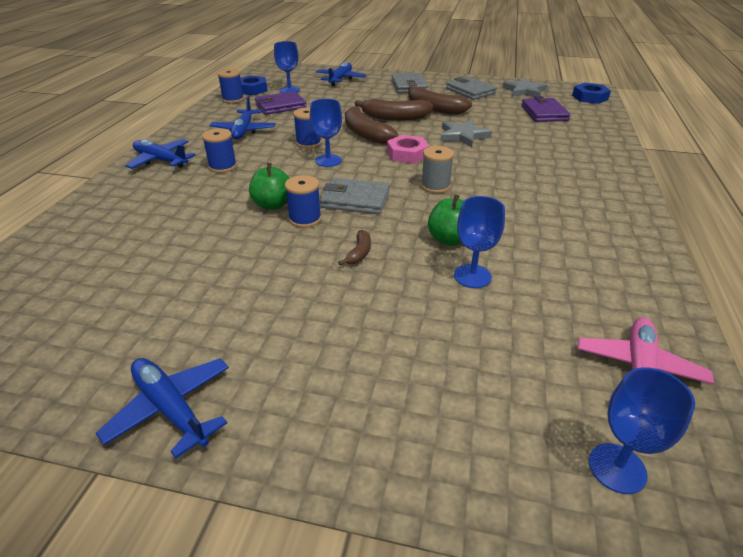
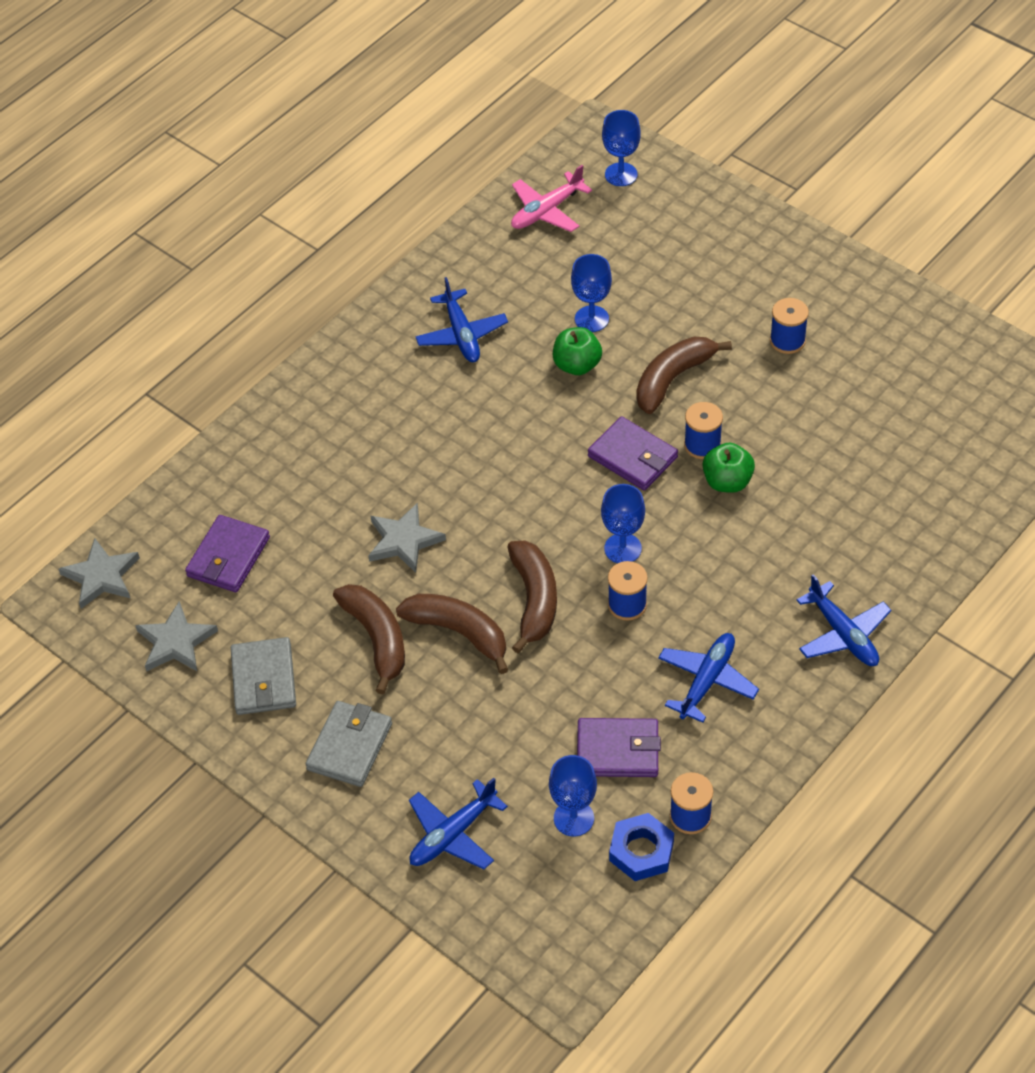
camera: 150 degrees left, 15 degrees up
(171, 408) = (868, 292): blue plane -> blue plane (461, 335)
(223, 166) = (763, 586): blue spool -> blue spool (787, 340)
(355, 200) = (632, 457): grey wallet -> purple wallet
(359, 253) = (673, 379): brown banana -> brown banana, size x2.05
(407, 154) = (512, 524): pink nut -> none
(435, 186) = (528, 447): grey spool -> none
(590, 97) = (101, 576): blue nut -> grey star

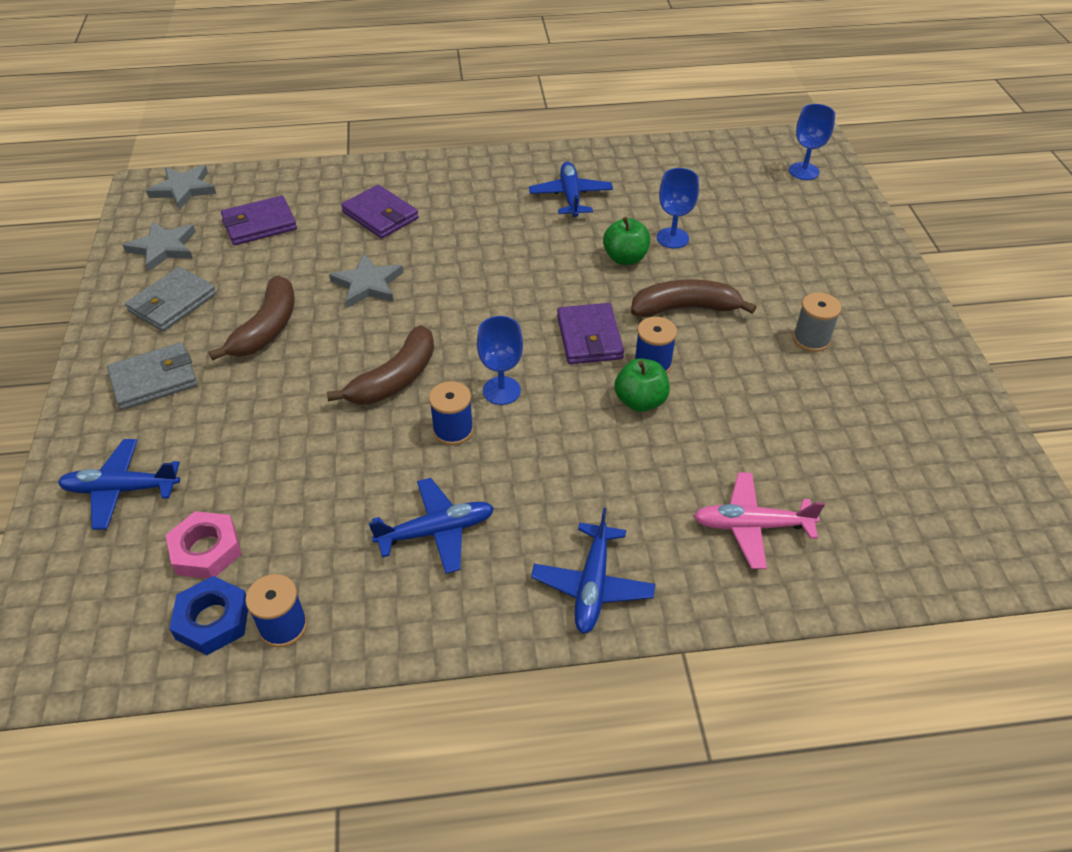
camera: 40 degrees right, 5 degrees down
(459, 633) = (319, 363): brown banana -> none
(461, 335) = (570, 196): blue plane -> blue plane turned 150 degrees clockwise
(546, 211) = (721, 163): pink plane -> pink plane (751, 526)
(573, 818) = (206, 550): blue goblet -> pink nut
(617, 750) = (304, 527): purple wallet -> purple wallet (380, 215)
(787, 340) = (811, 339): blue spool -> grey spool

